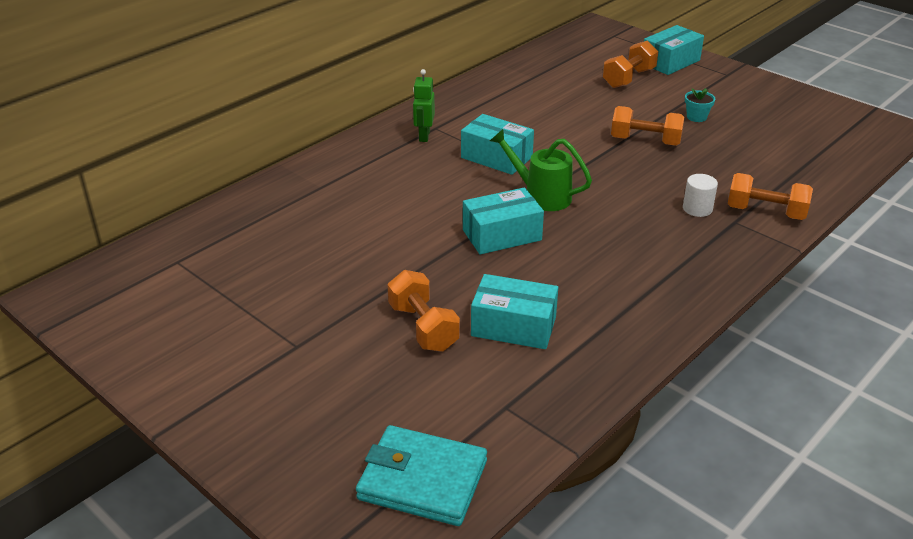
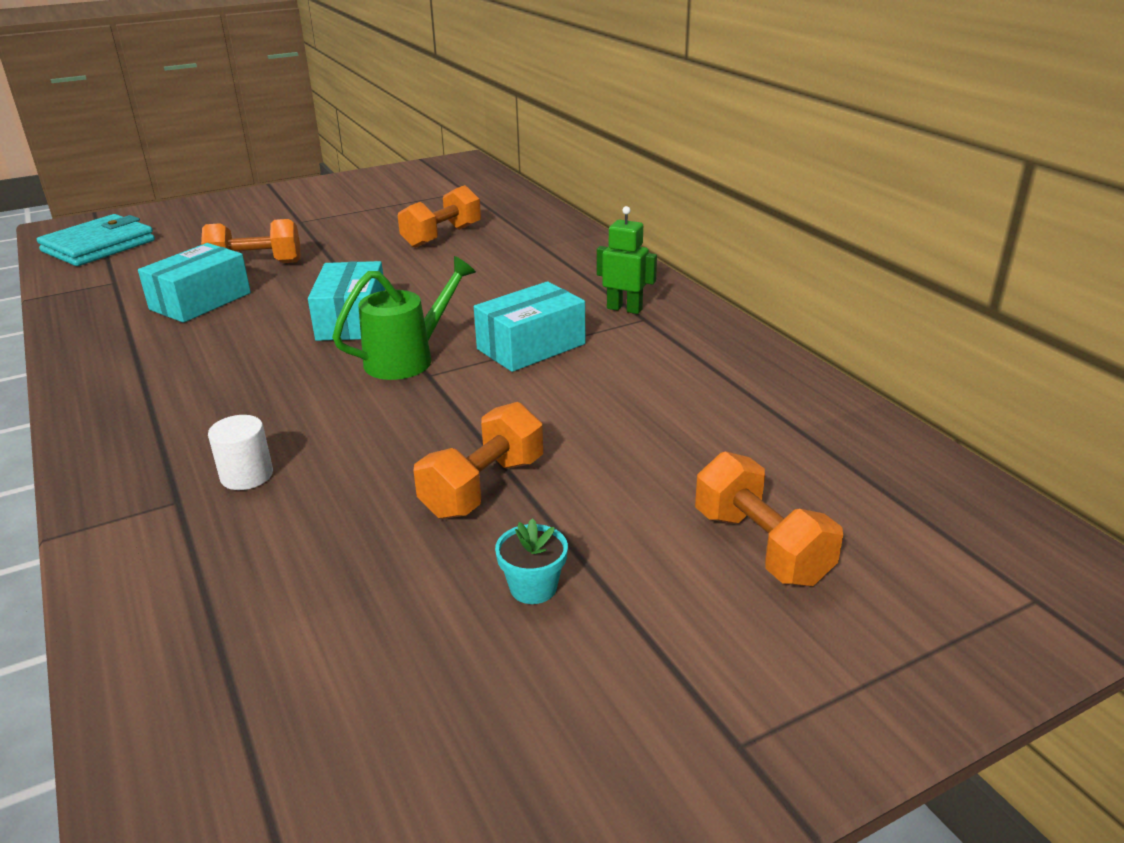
camera: 110 degrees right, 5 degrees down
(670, 62) = (846, 651): turquoise box -> none
(765, 212) = (159, 544): orange dumbbell -> orange dumbbell (442, 236)

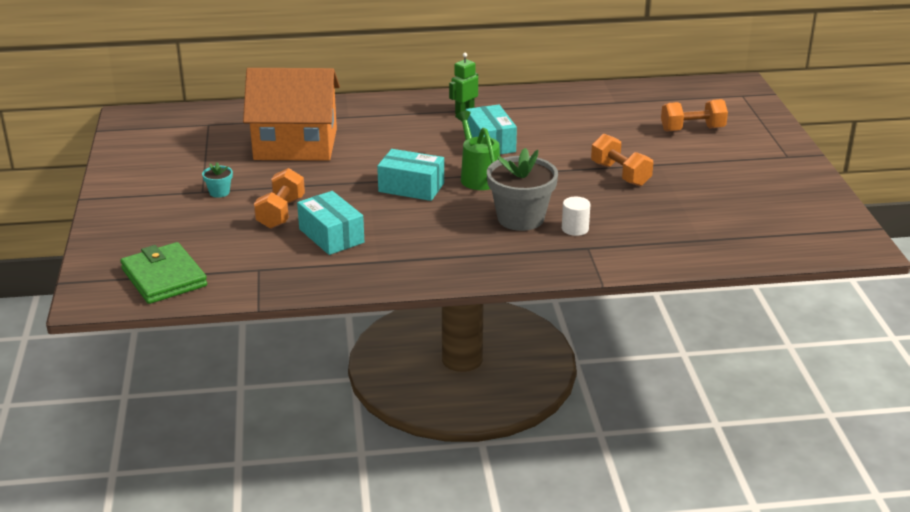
camera: 70 degrees left, 0 degrees up
(99, 246) = (164, 277): turquoise wallet -> green wallet
(275, 418) = (520, 218): none -> grey flower pot
(442, 236) = (295, 144): orange dumbbell -> orange house
(533, 587) = (695, 175): turquoise flower pot -> turquoise flower pot (219, 192)

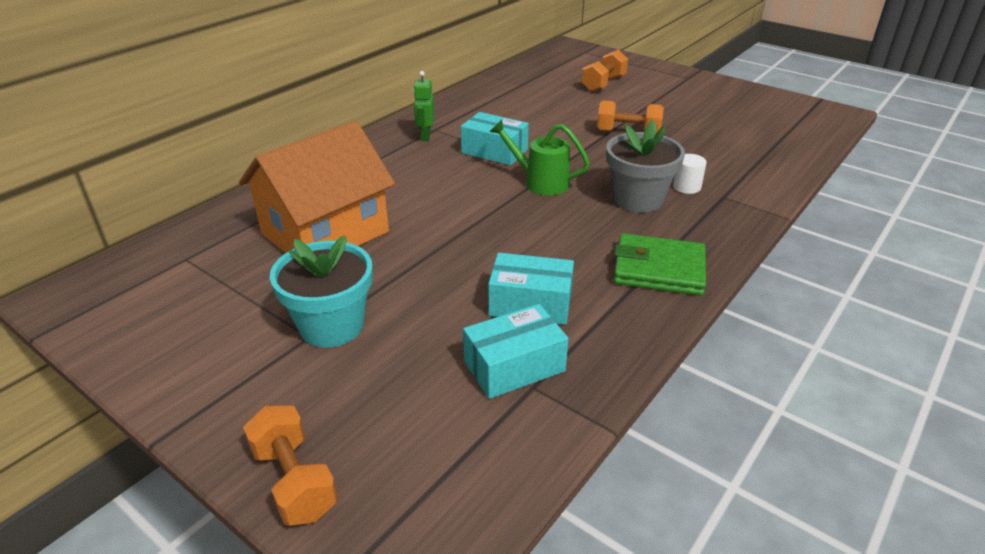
camera: 45 degrees left, 5 degrees up
(164, 277) = (452, 474): green wallet -> green wallet (658, 269)
(219, 192) = (332, 326): turquoise flower pot -> turquoise flower pot, size x2.25
(281, 213) = (439, 310): orange dumbbell -> orange dumbbell (294, 481)
(411, 187) = (508, 218): turquoise box -> turquoise box (514, 366)

